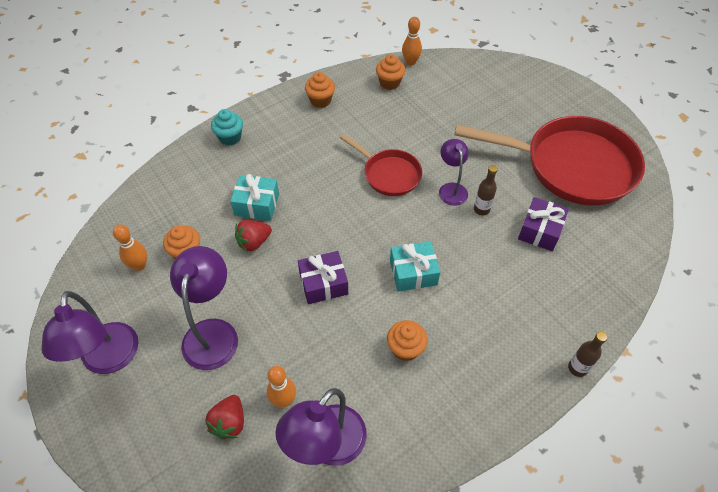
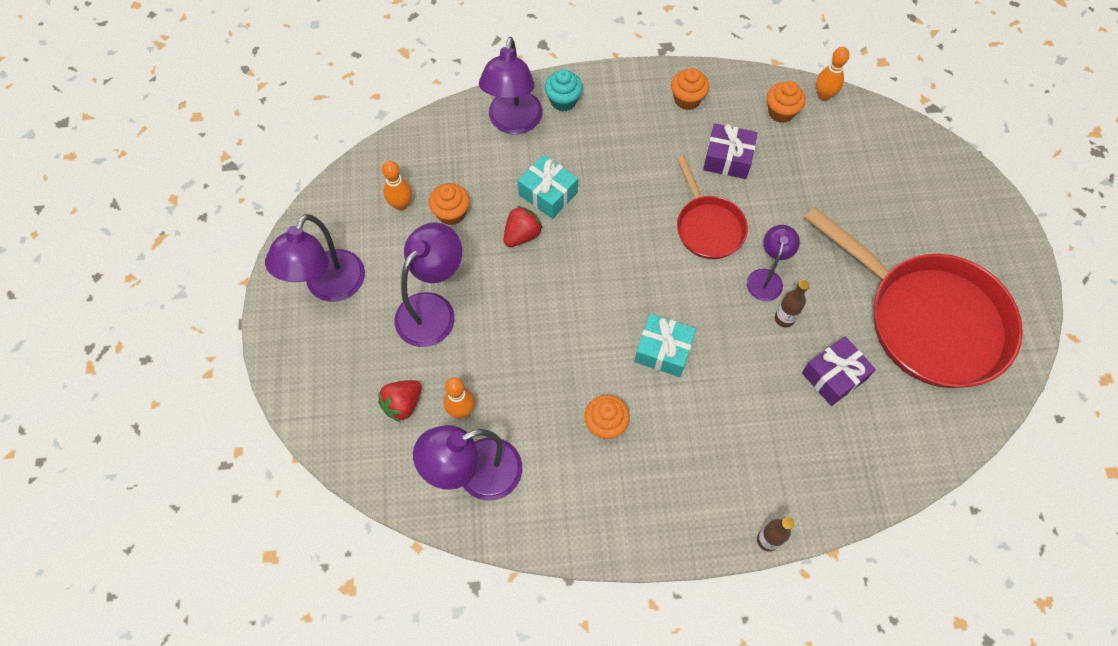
camera: 30 degrees right, 10 degrees up
(200, 167) = (513, 123): none -> purple lamp
(254, 242) = (522, 235): red strawberry -> red strawberry turned 135 degrees clockwise
(323, 283) = (565, 315): purple gift -> purple gift (727, 158)

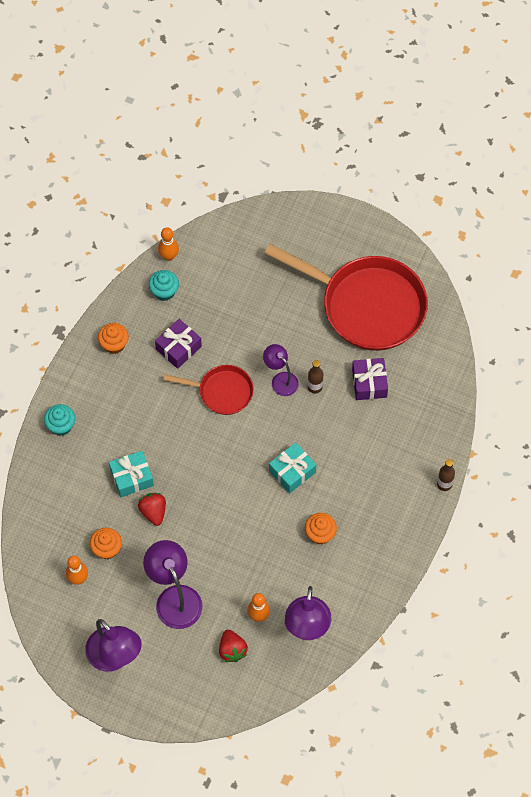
camera: 60 degrees left, 0 degrees up
(513, 123) = (58, 469): purple lamp -> none
(781, 112) = (164, 291): orange cupcake -> turquoise cupcake
(928, 320) = (367, 305): red pan -> red pan turned 45 degrees clockwise

